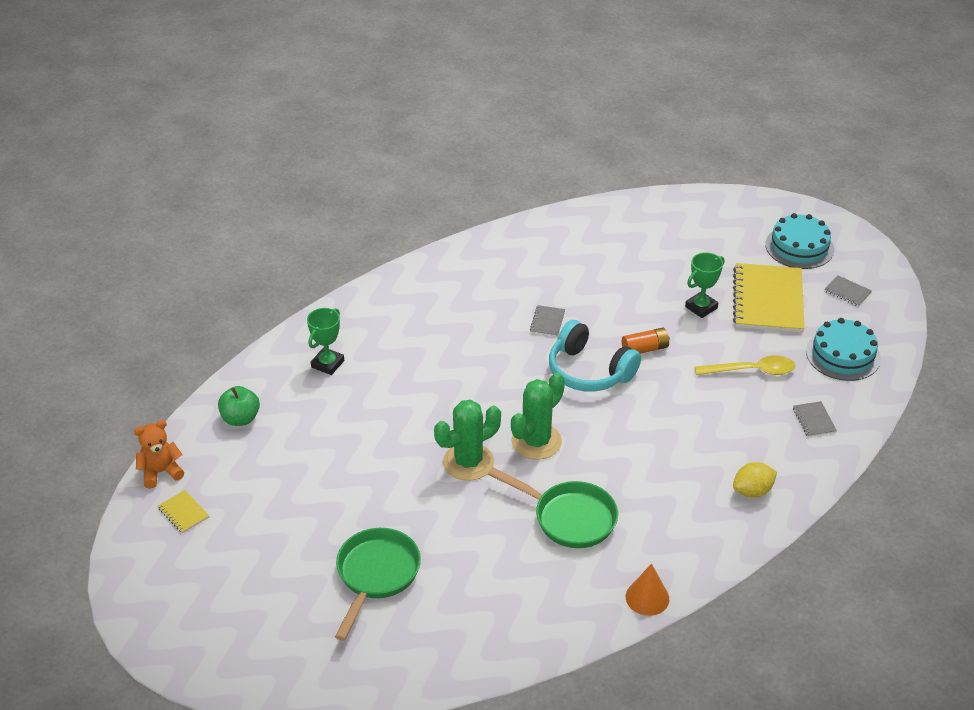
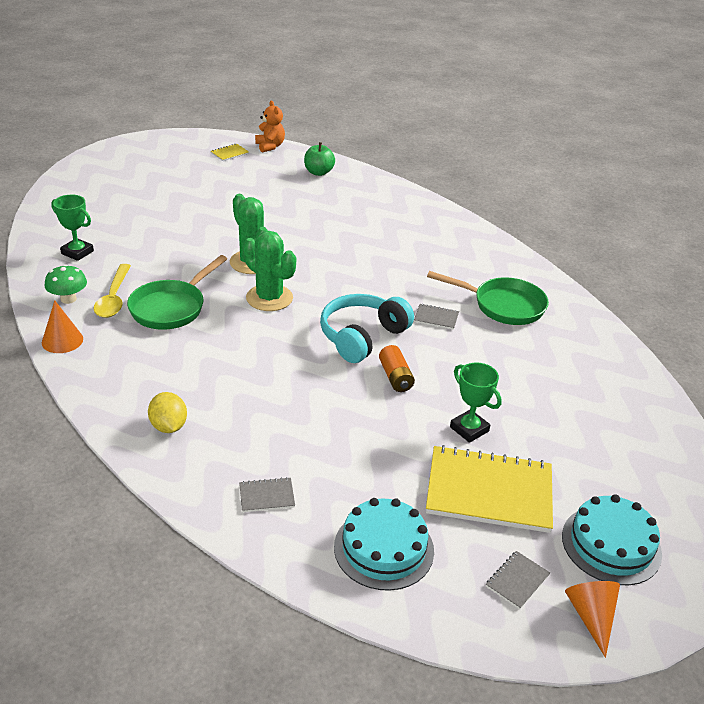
camera: 90 degrees right, 5 degrees down
(327, 364) = (377, 206): green trophy -> green trophy (77, 252)
(376, 575) = (144, 218): green pan -> green pan (503, 306)
(570, 610) = (68, 299): none -> green mushroom
(752, 371) = (357, 456): yellow spoon -> yellow spoon (114, 298)
(864, 262) = (591, 616): none -> orange cone

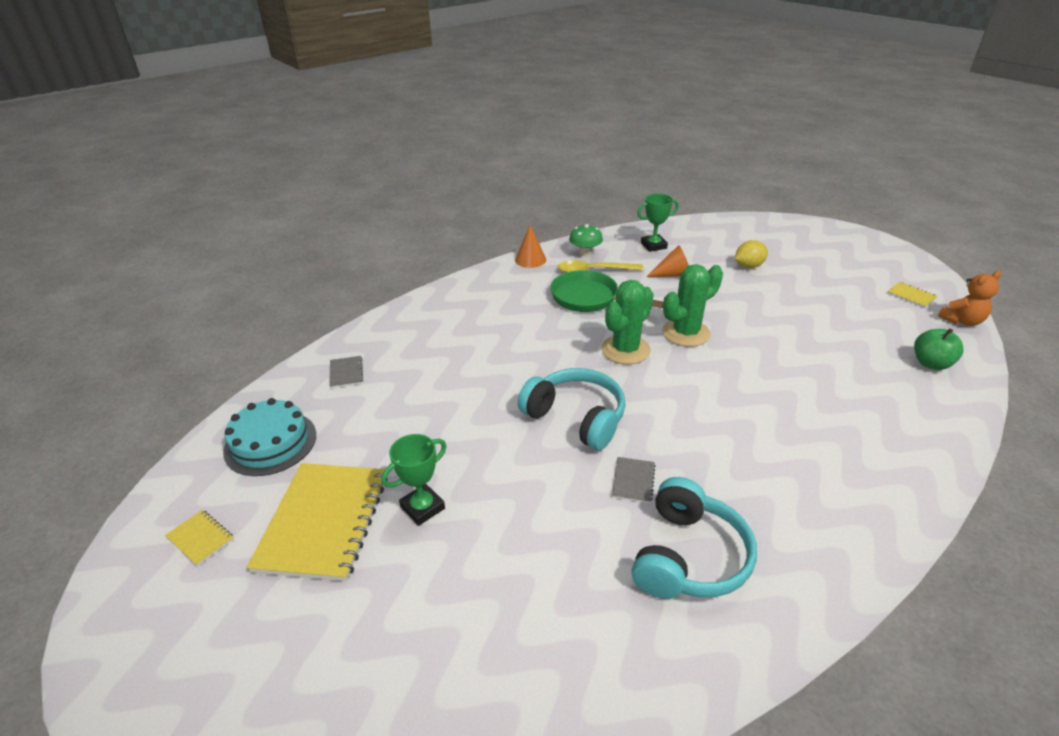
camera: 90 degrees right, 0 degrees up
(77, 252) = (653, 246): green trophy -> green trophy turned 45 degrees clockwise
(169, 426) = (431, 318): yellow lemon -> yellow lemon (748, 266)
(395, 377) = (508, 445): orange battery -> none
(503, 306) = (688, 556): green pan -> turquoise headphones
(517, 581) = (200, 538): grey notebook -> yellow notebook
(591, 616) = (132, 600): orange cone -> orange cone (673, 274)
(611, 544) = (217, 636): turquoise cake -> none

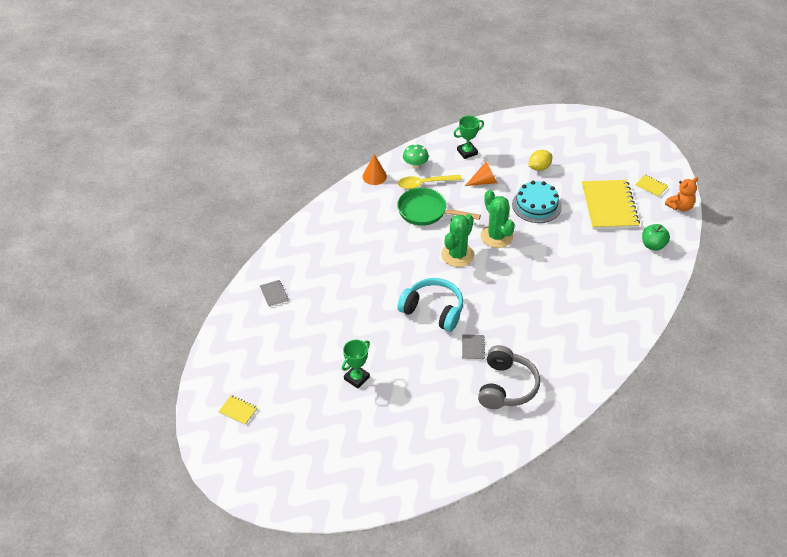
camera: 10 degrees left, 10 degrees up
(270, 443) = (248, 349): turquoise cake -> turquoise cake (536, 205)
(323, 521) = (303, 393): yellow notebook -> yellow notebook (609, 206)
(686, 333) = (496, 236): green cactus -> green cactus turned 75 degrees counterclockwise
(688, 556) = (506, 386): turquoise headphones -> grey headphones

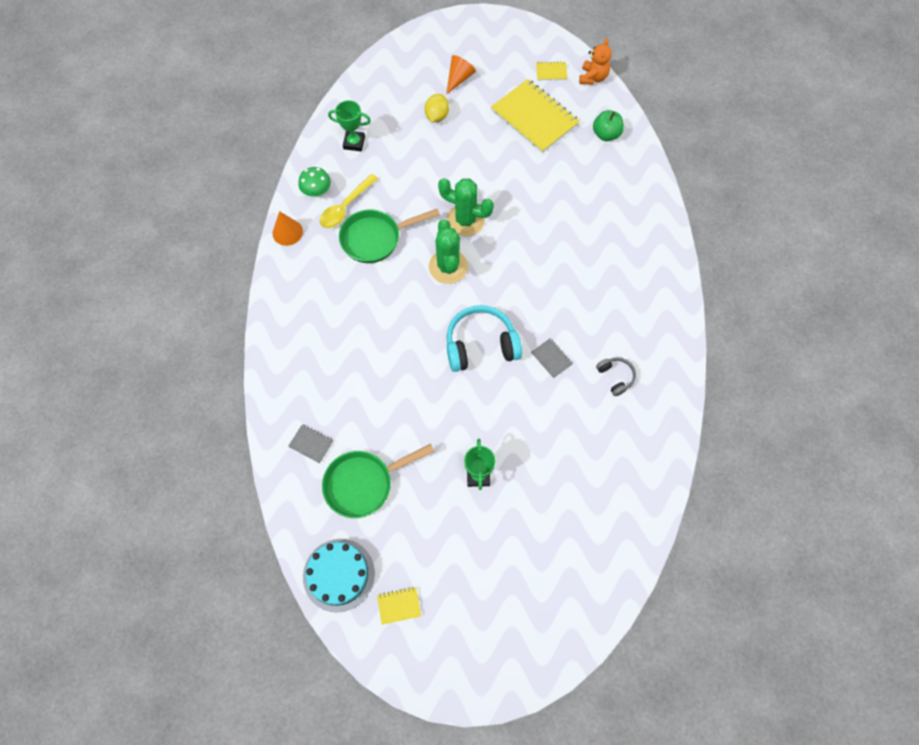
camera: 40 degrees left, 20 degrees up
(283, 335) = (364, 483): none -> green pan
(467, 152) = (354, 143): green trophy -> green trophy turned 75 degrees clockwise
(484, 181) = (400, 166): orange cone -> orange cone (459, 78)
(506, 386) = (615, 377): grey headphones -> grey headphones, size x0.51
(536, 205) = (471, 160): turquoise cake -> turquoise cake (338, 575)

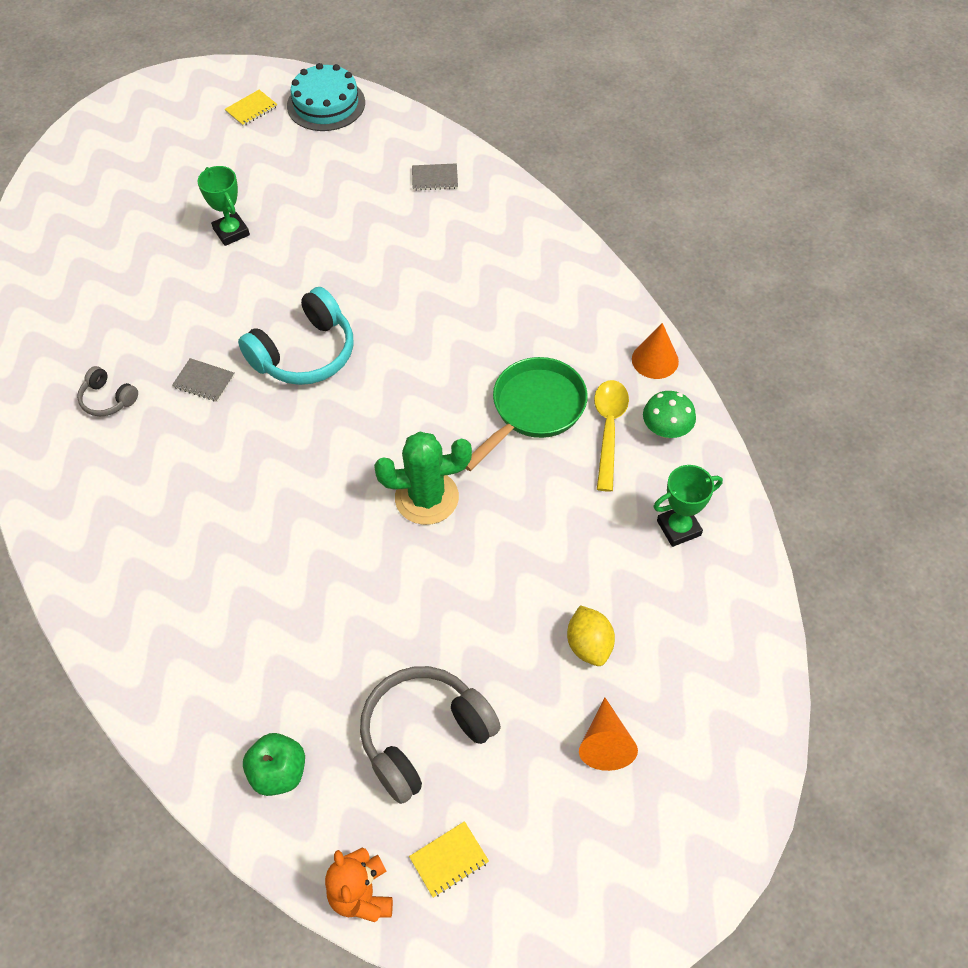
camera: 150 degrees right, 10 degrees down
(364, 483) = (352, 173): green pan -> none
(448, 267) = (408, 423): green cactus -> none
(534, 117) = (424, 736): yellow notebook -> grey headphones

